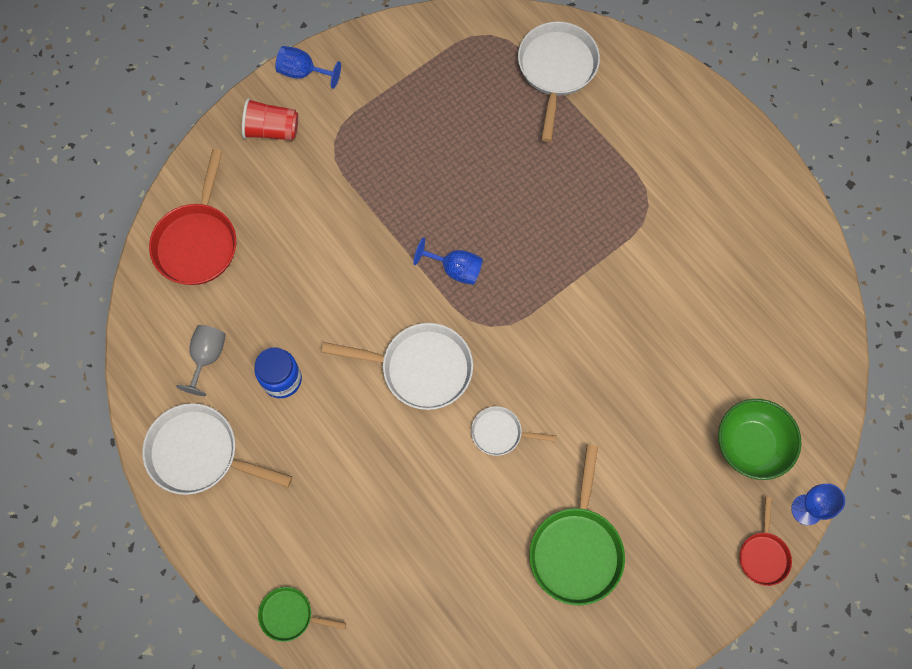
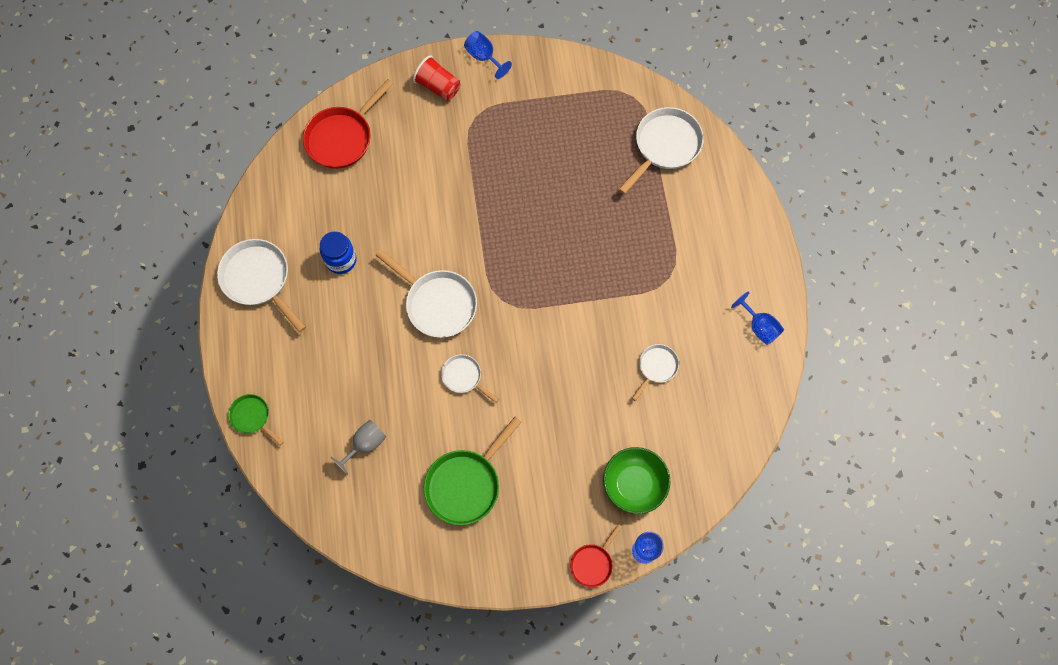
camera: 30 degrees right, 0 degrees up
(207, 357) = (302, 218): grey goblet -> grey goblet (365, 444)
(455, 269) = (503, 249): blue goblet -> blue goblet (759, 326)
(695, 307) = (656, 367): none -> white pan

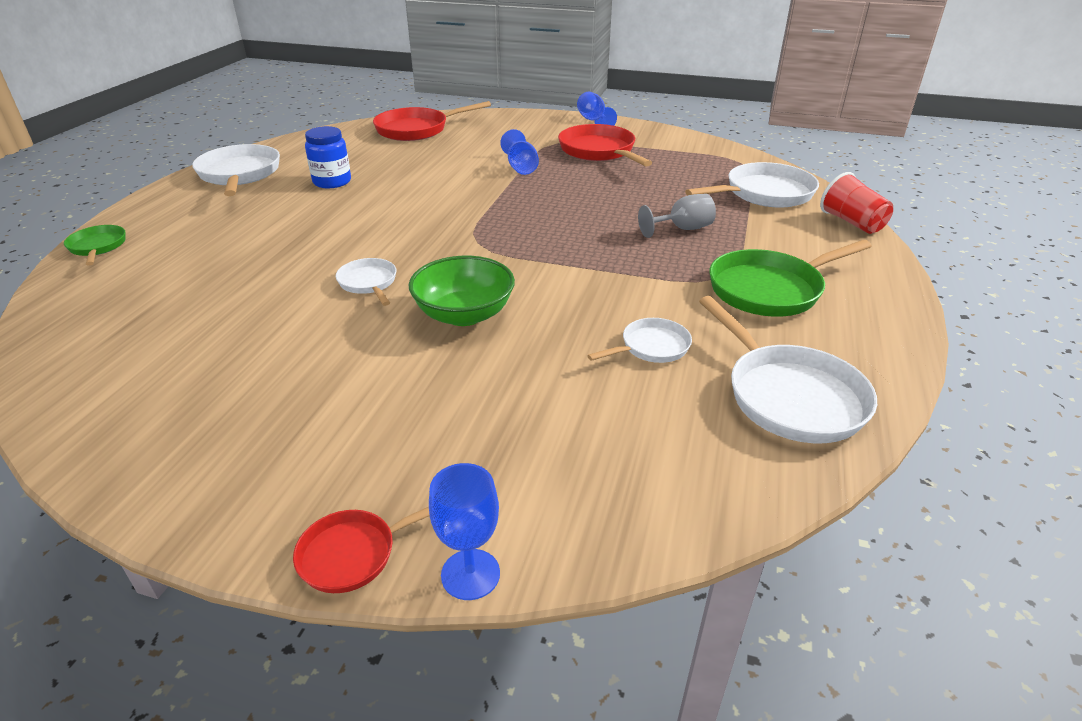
camera: 25 degrees right, 35 degrees down
(365, 444) = (182, 301): grey goblet -> grey goblet (682, 229)
(437, 303) = (399, 227): white pan -> white pan (789, 396)
(438, 86) = (534, 125): red cup -> red cup (852, 222)
(466, 484) = (258, 375): green pan -> green pan (770, 289)
(517, 120) = (599, 151): none -> red pan
(634, 484) = (522, 466): green bowl -> green bowl (464, 314)
(759, 326) = (851, 353): blue goblet -> blue goblet (521, 167)

